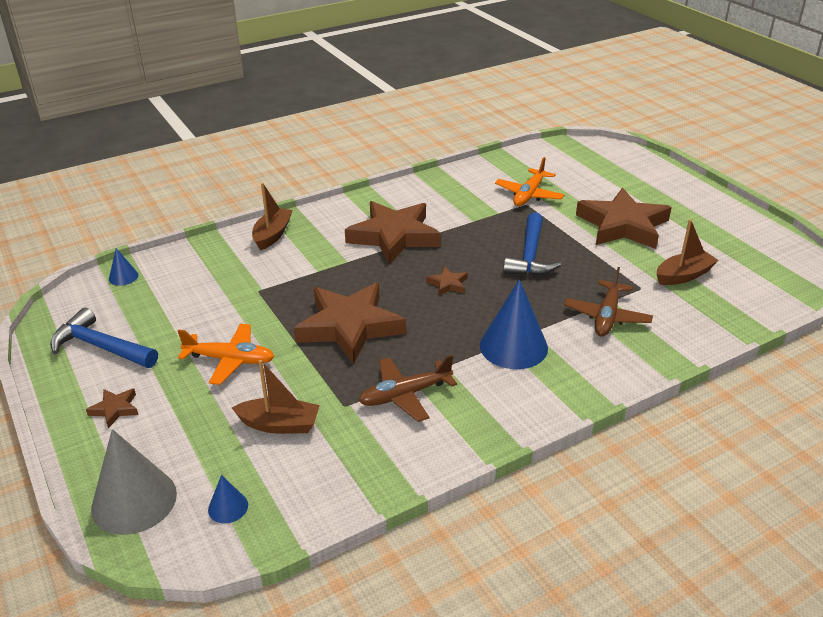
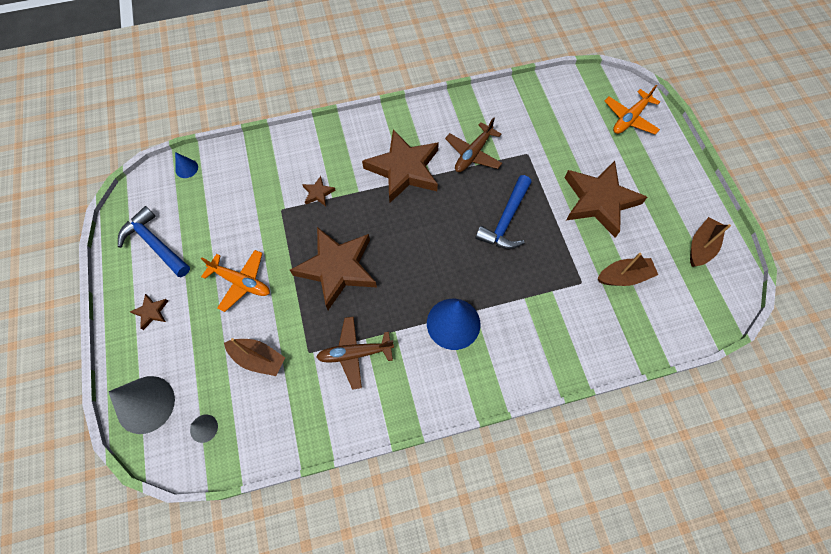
camera: 15 degrees right, 30 degrees up
(228, 507) = (204, 428): blue cone -> grey cone
(272, 235) = (309, 144): brown boat -> brown boat (701, 246)
(448, 284) = (427, 238): brown star -> brown star (318, 193)
(529, 195) = (534, 141): orange plane -> orange plane (629, 118)
(607, 316) = (539, 309): brown plane -> brown plane (473, 154)

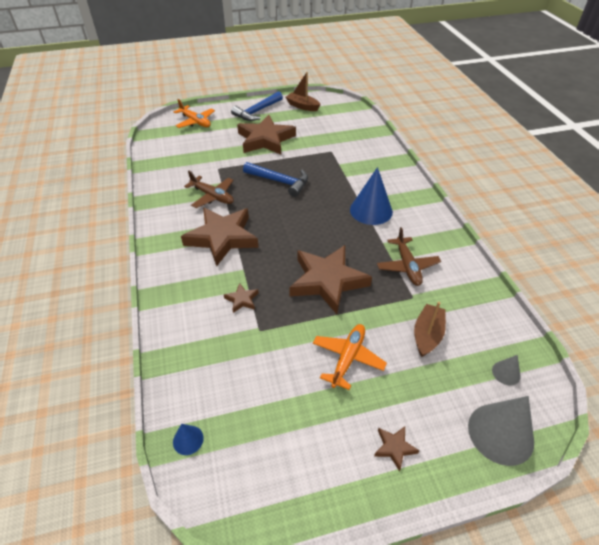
camera: 90 degrees left, 20 degrees down
(155, 244) = (302, 461): blue hammer -> blue hammer (257, 111)
(624, 276) = (325, 135): brown boat -> none

